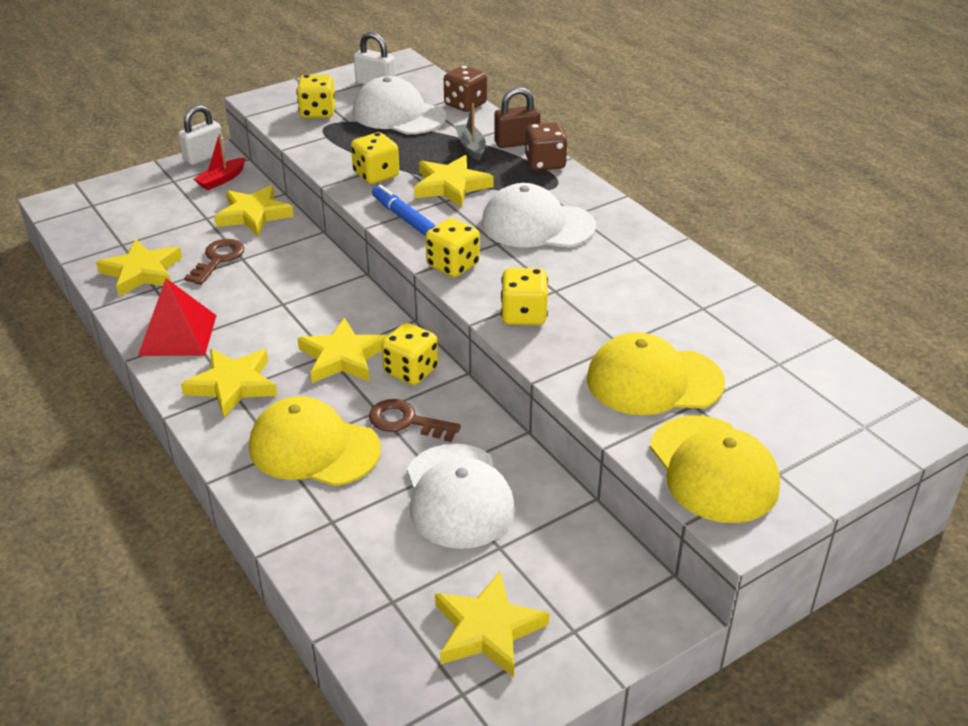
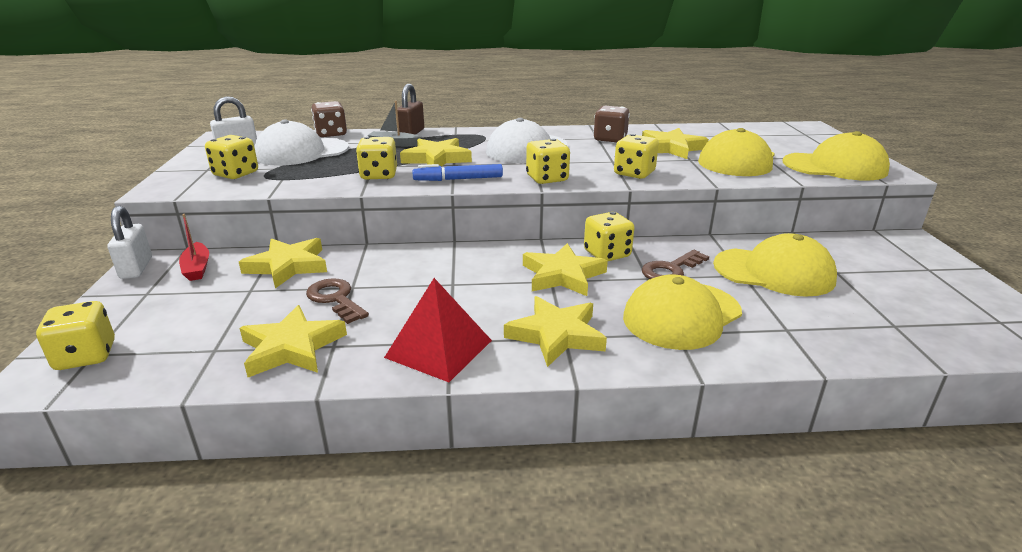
camera: 60 degrees left, 10 degrees down
(88, 204) = (86, 356): none -> yellow dice
(458, 496) = (774, 272): white cap -> yellow cap
(487, 629) = (929, 296): yellow star -> yellow star (671, 148)
(545, 163) = (452, 132): brown dice -> brown dice (610, 139)

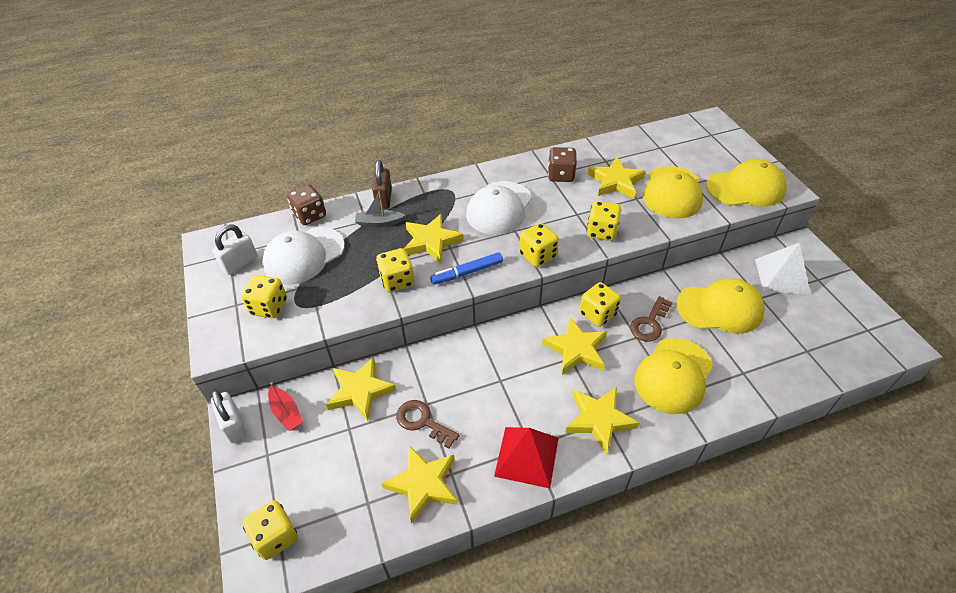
camera: 15 degrees left, 20 degrees up
(874, 260) = (782, 276): none -> white pyramid

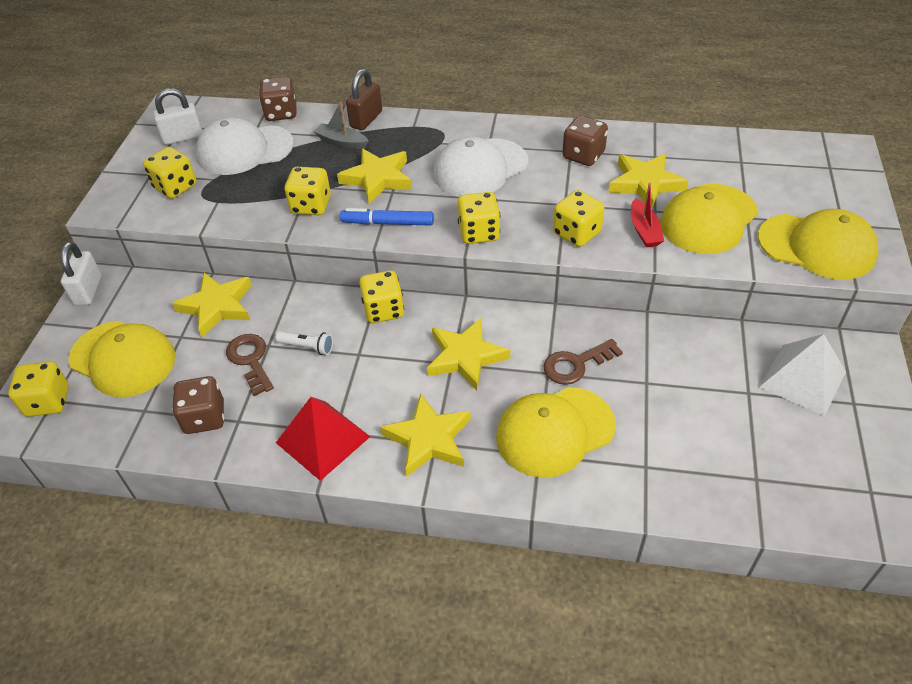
camera: 30 degrees right, 0 degrees up
(286, 413) = (139, 298): red boat -> red boat (644, 230)
(423, 484) = (204, 418): yellow star -> brown dice
(458, 392) = (307, 347): none -> white flashlight
(597, 314) = (522, 330): yellow dice -> yellow dice (383, 310)
(719, 308) = (680, 383): yellow cap -> yellow cap (123, 358)

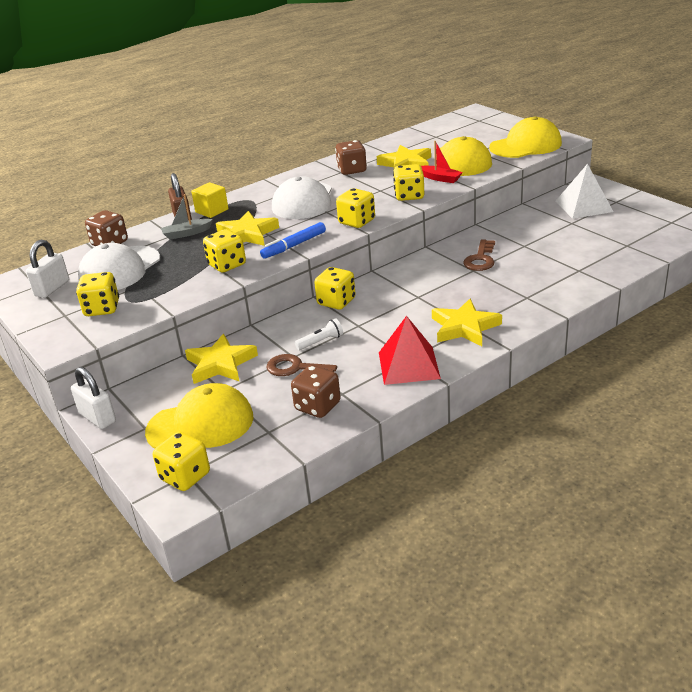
camera: 45 degrees left, 15 degrees down
(398, 126) = (212, 211): none -> yellow cube
(465, 357) = (420, 290): yellow star -> none
(554, 431) = (518, 285): yellow cap -> none

